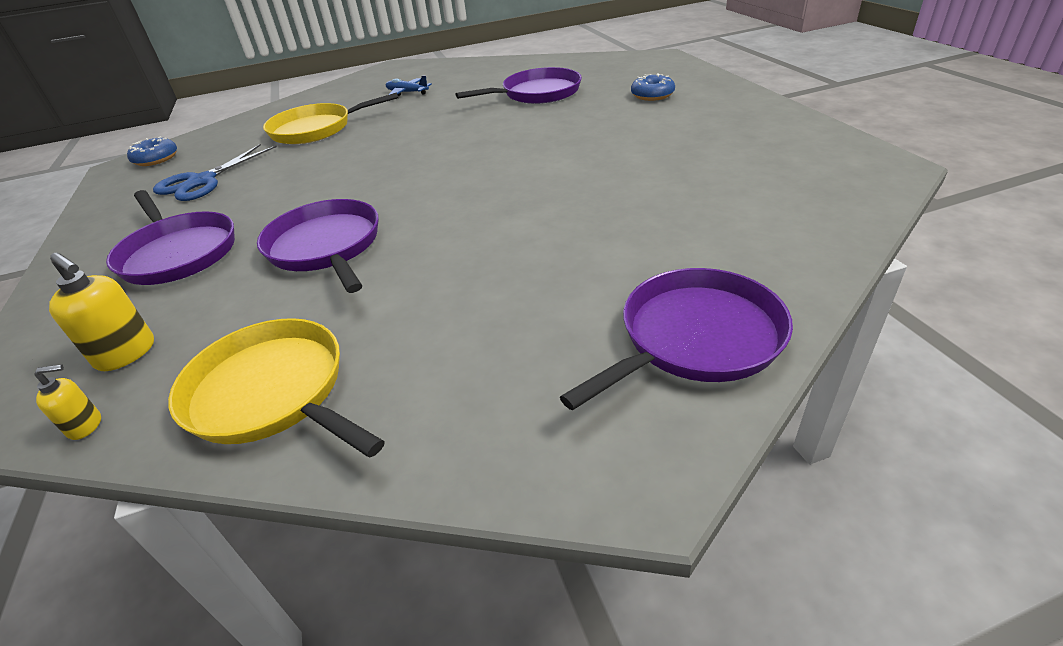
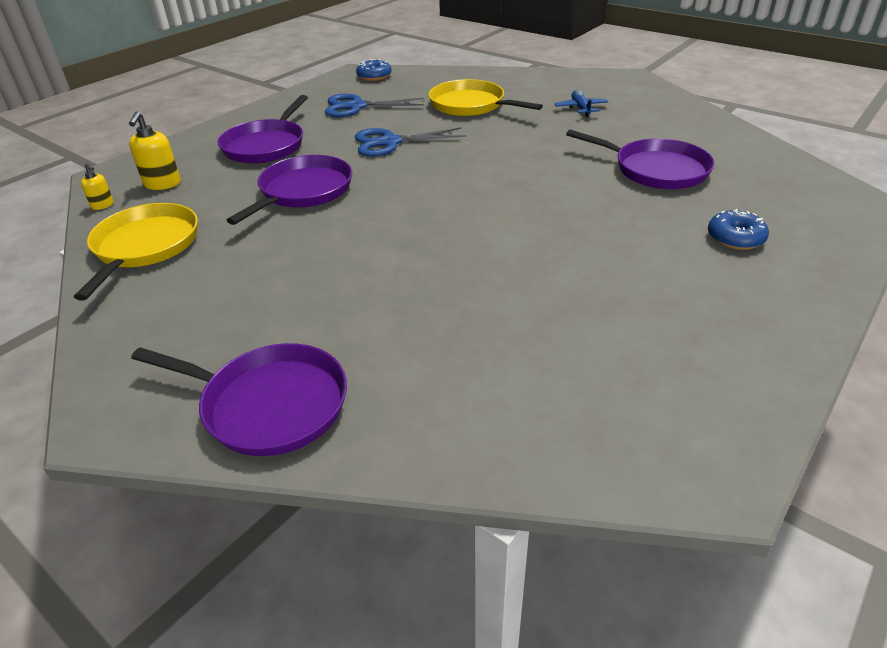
camera: 55 degrees right, 0 degrees up
(313, 179) = (390, 142): none -> blue scissors

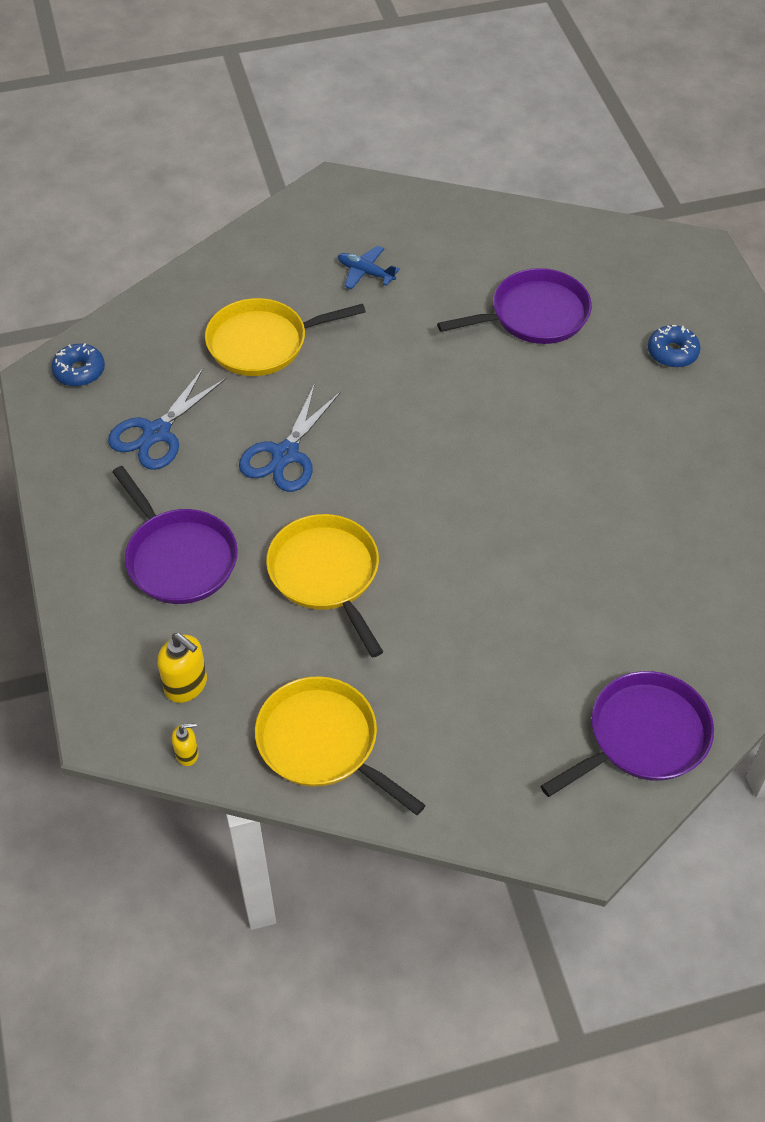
camera: 55 degrees left, 15 degrees up
(303, 191) = (326, 574): purple pan -> yellow pan

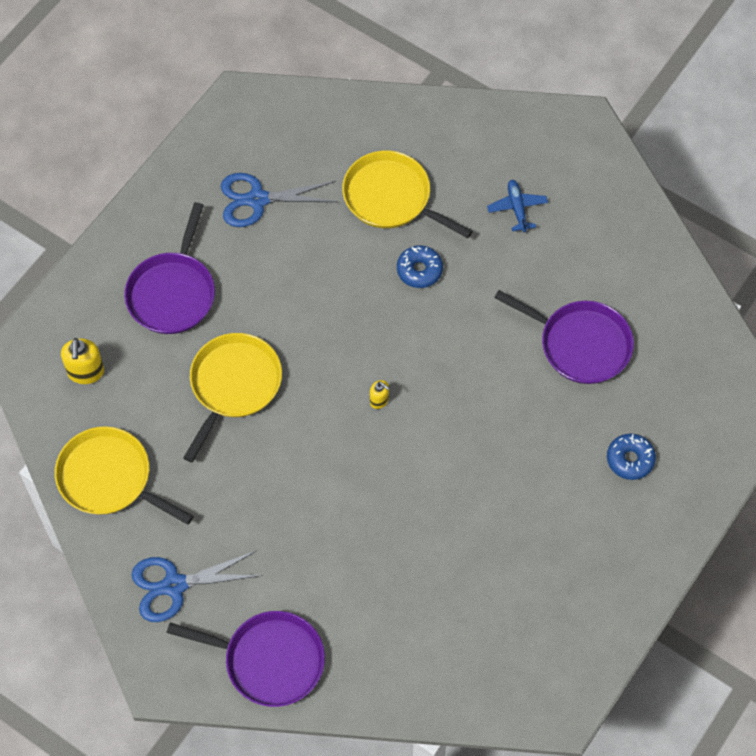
camera: 50 degrees right, 10 degrees up
(79, 371) = (266, 114): blue donut -> blue donut (419, 270)
(187, 754) = (40, 411): yellow soap dispenser -> yellow soap dispenser (379, 400)
(285, 455) = (308, 287): blue scissors -> blue scissors (174, 585)
(322, 743) = (109, 478): yellow pan -> yellow pan turned 60 degrees counterclockwise

